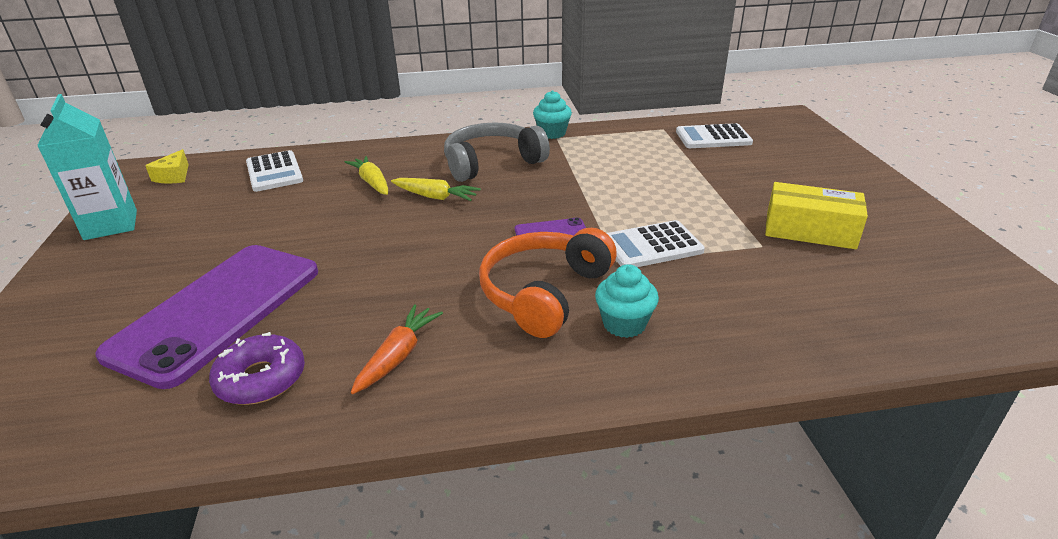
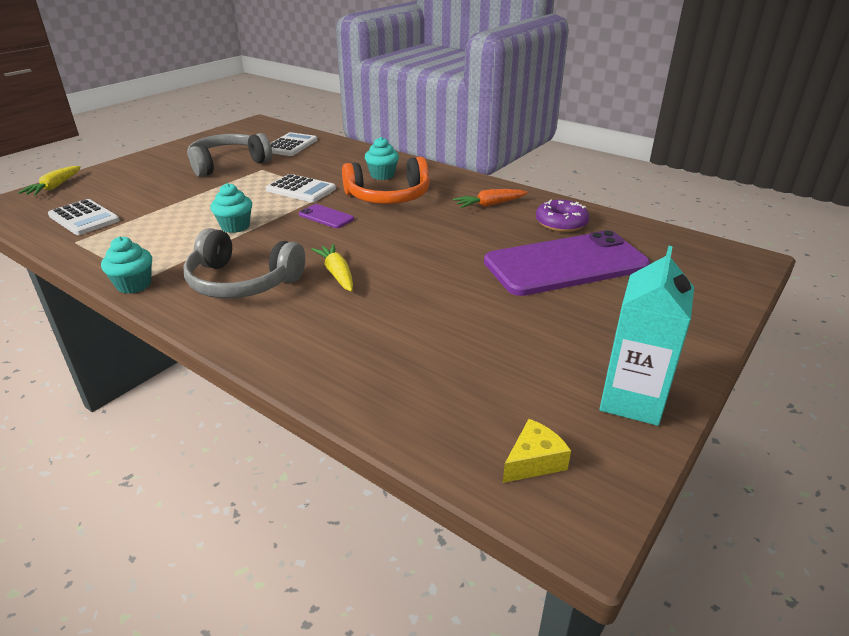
camera: 135 degrees left, 0 degrees up
(274, 172) = (418, 390): white calculator -> white calculator (290, 145)
(372, 182) = (355, 316): yellow carrot -> yellow carrot (54, 187)
(599, 186) = (235, 226): none -> turquoise cupcake
(810, 231) = (228, 164): yellow box -> grey headphones

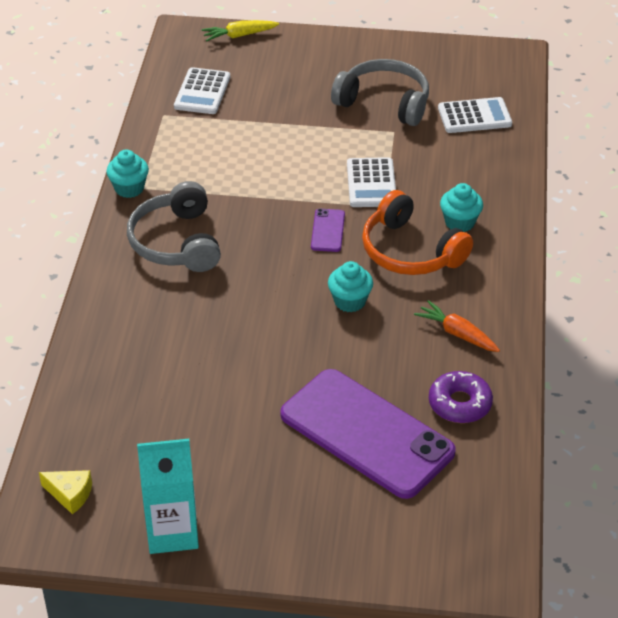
camera: 60 degrees right, 10 degrees up
(235, 226) = (261, 185): turquoise cupcake -> turquoise cupcake (350, 301)
(337, 274) = (230, 290): yellow carrot -> none

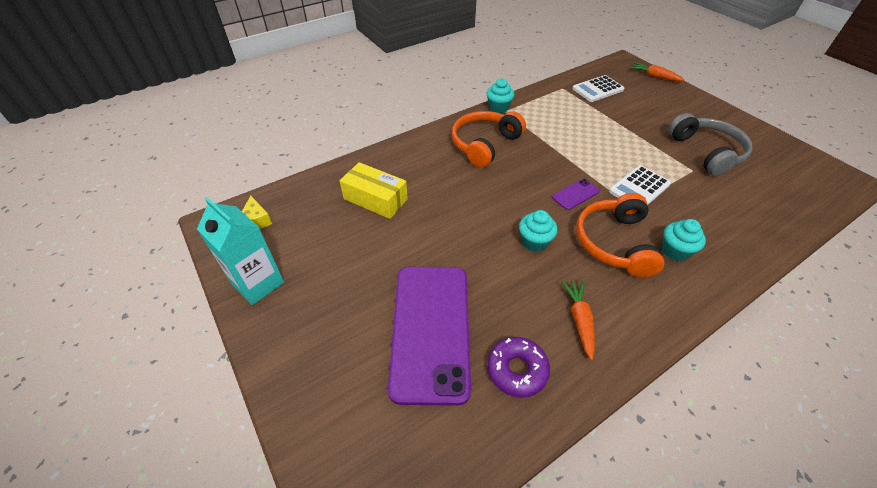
camera: 50 degrees right, 5 degrees up
(155, 379) = (375, 199): none -> yellow box
(176, 242) = (484, 144): grey headphones -> orange headphones
(239, 35) = (654, 76): yellow carrot -> orange carrot
(474, 116) = (768, 196): white calculator -> none

